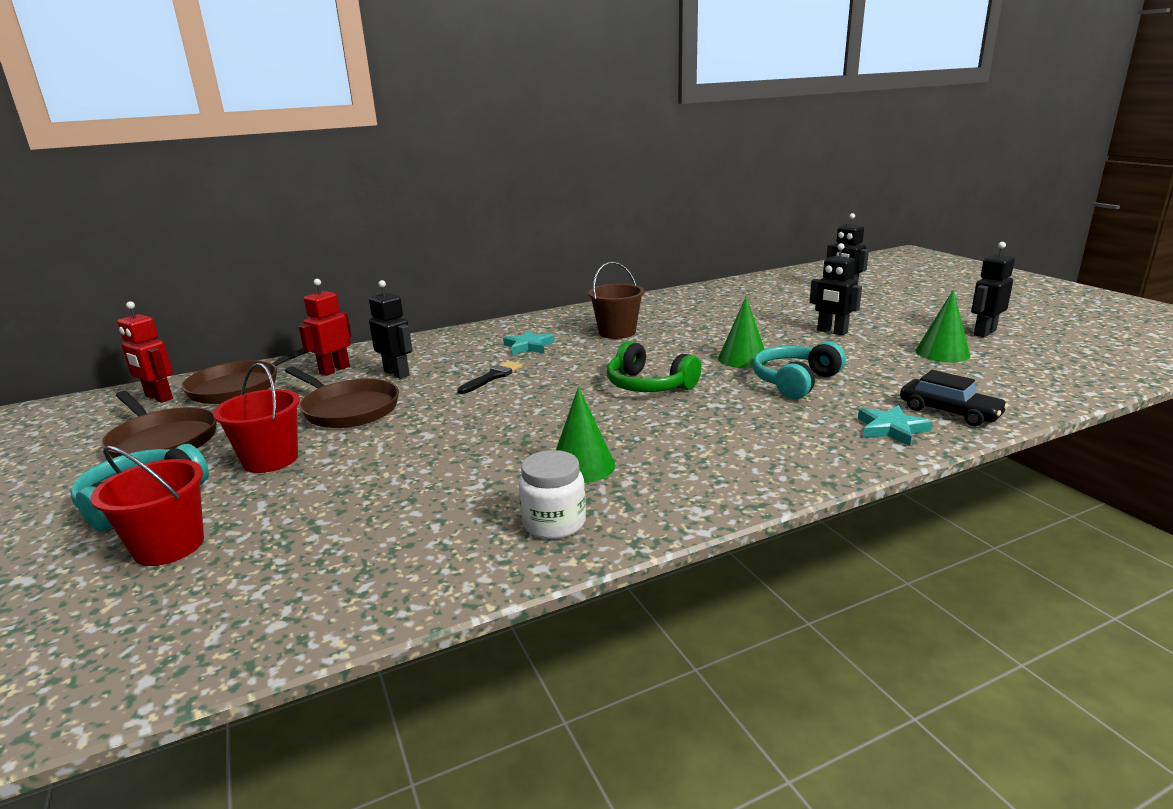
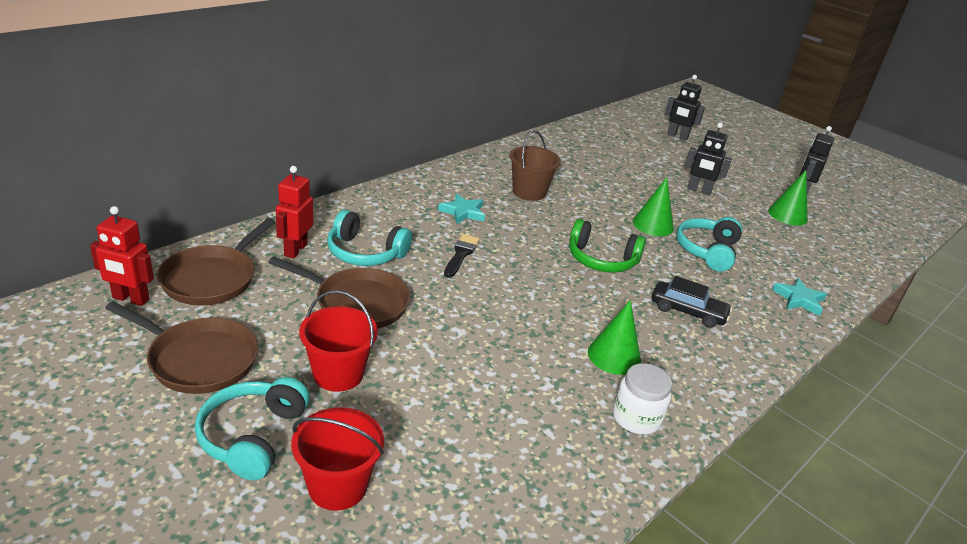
camera: 25 degrees left, 10 degrees up
(397, 373) = (365, 253): black robot -> turquoise headphones
(949, 412) = (825, 279): black car -> black car (687, 311)

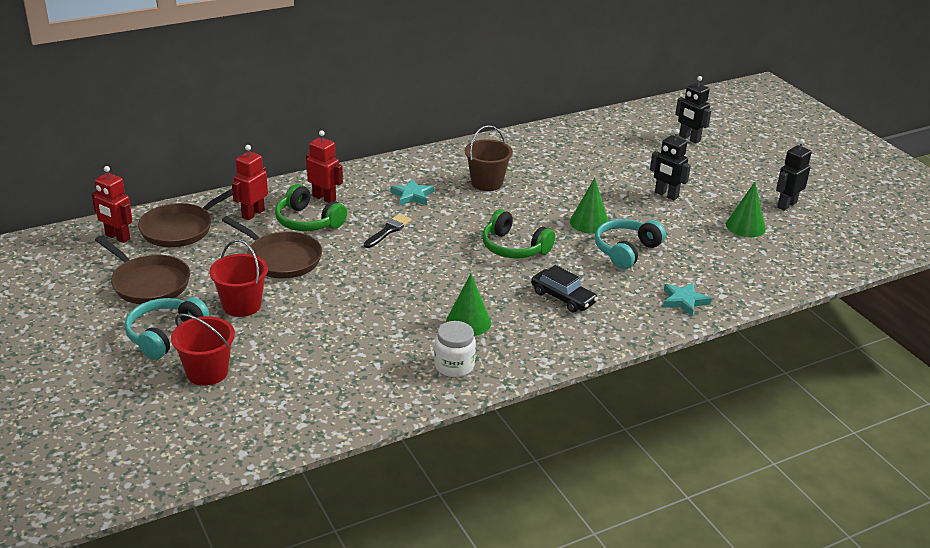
camera: 20 degrees right, 0 degrees up
(365, 253) = (308, 221): turquoise headphones -> green headphones
(369, 223) = (324, 198): none -> red robot

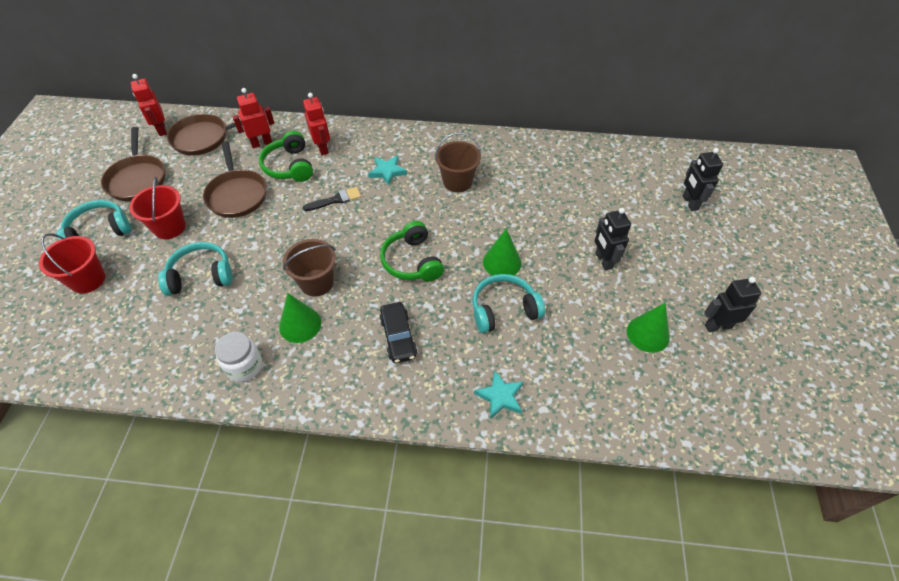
camera: 35 degrees right, 20 degrees up
(327, 326) = (201, 276): none -> turquoise headphones
(446, 291) = (316, 282): none -> brown bucket

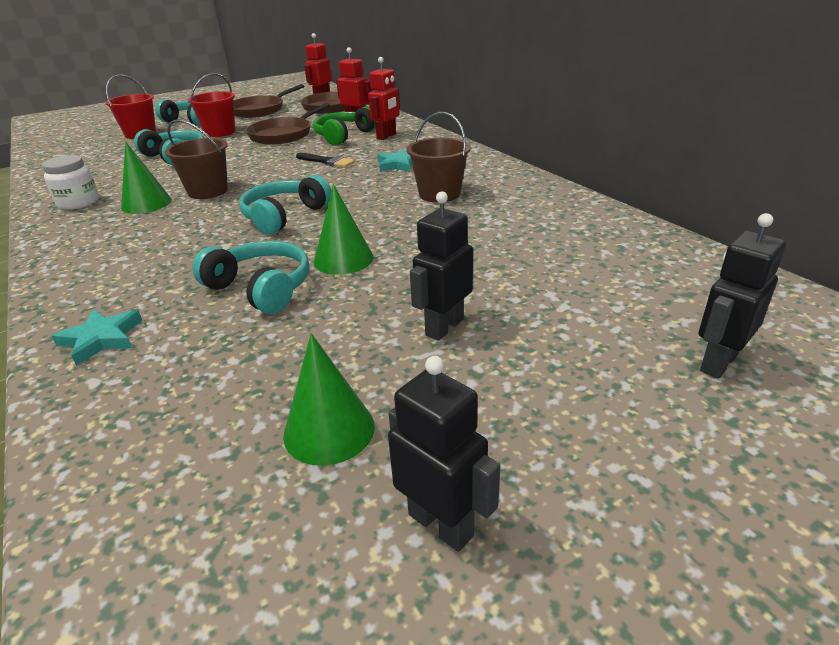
camera: 55 degrees right, 20 degrees down
(398, 337) = (163, 247): black car -> none
(412, 261) = (284, 216): green headphones -> turquoise headphones

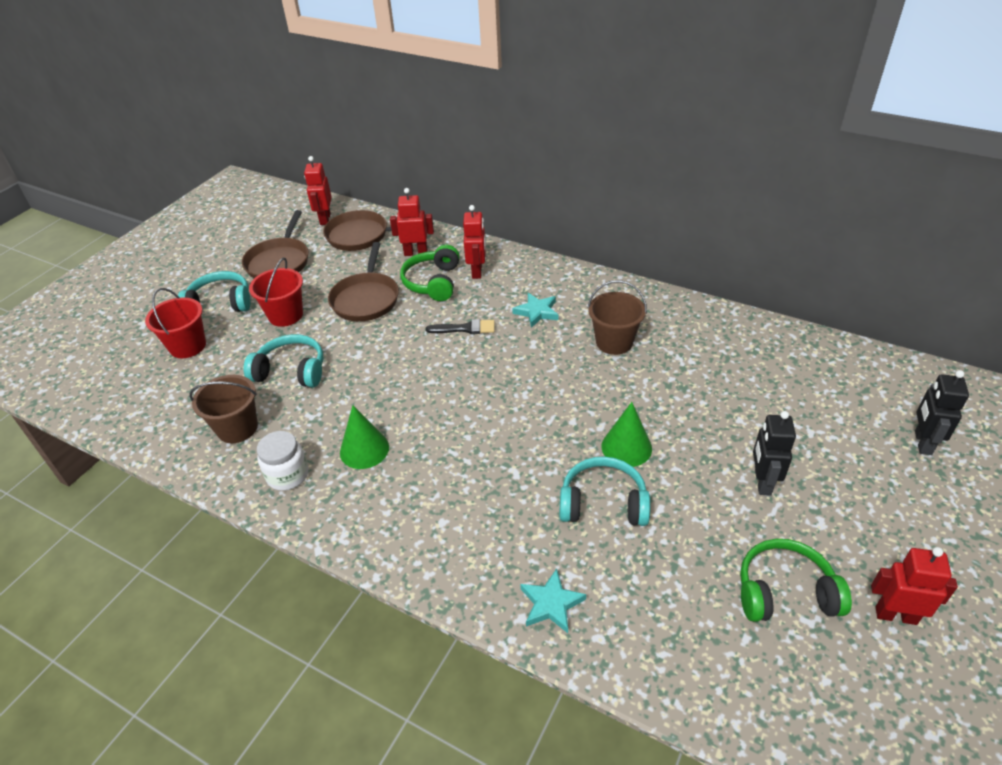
camera: 30 degrees left, 10 degrees up
(208, 191) = (403, 410): brown bucket -> brown bucket (237, 428)
(284, 216) = (519, 417): turquoise headphones -> none
(329, 430) = (785, 592): green cone -> green headphones
(441, 524) = (895, 615): black robot -> red robot

